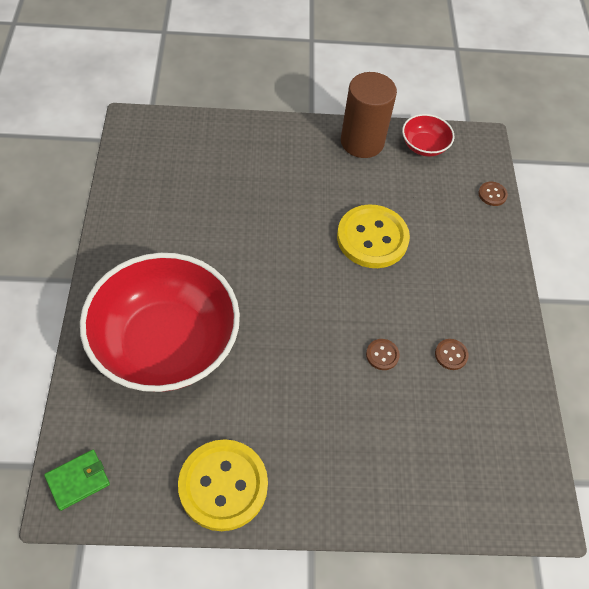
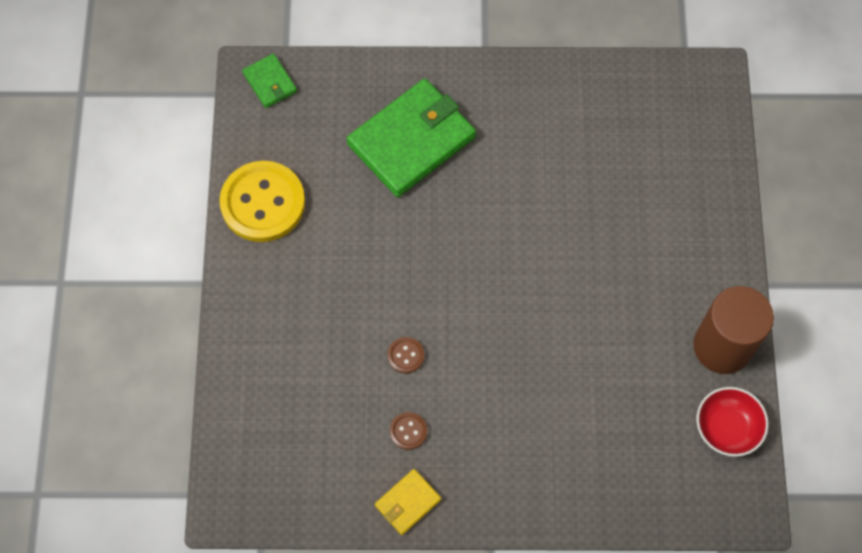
camera: 95 degrees right, 10 degrees up
(165, 343) = (412, 140): red bowl -> green wallet
(372, 238) = (565, 352): yellow button -> none
(492, 194) = (651, 511): brown button -> none
(513, 357) = (407, 502): none -> yellow wallet

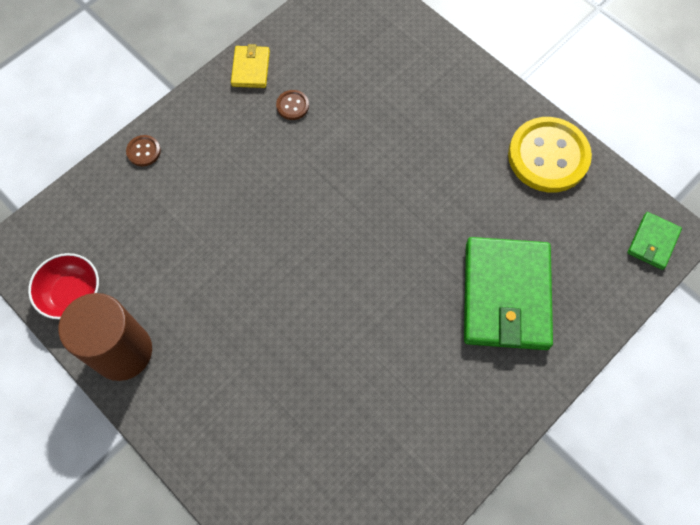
camera: 135 degrees right, 0 degrees up
(270, 82) = (653, 242): green wallet -> green wallet turned 75 degrees counterclockwise
(406, 355) = (343, 147): brown button -> brown button (143, 151)

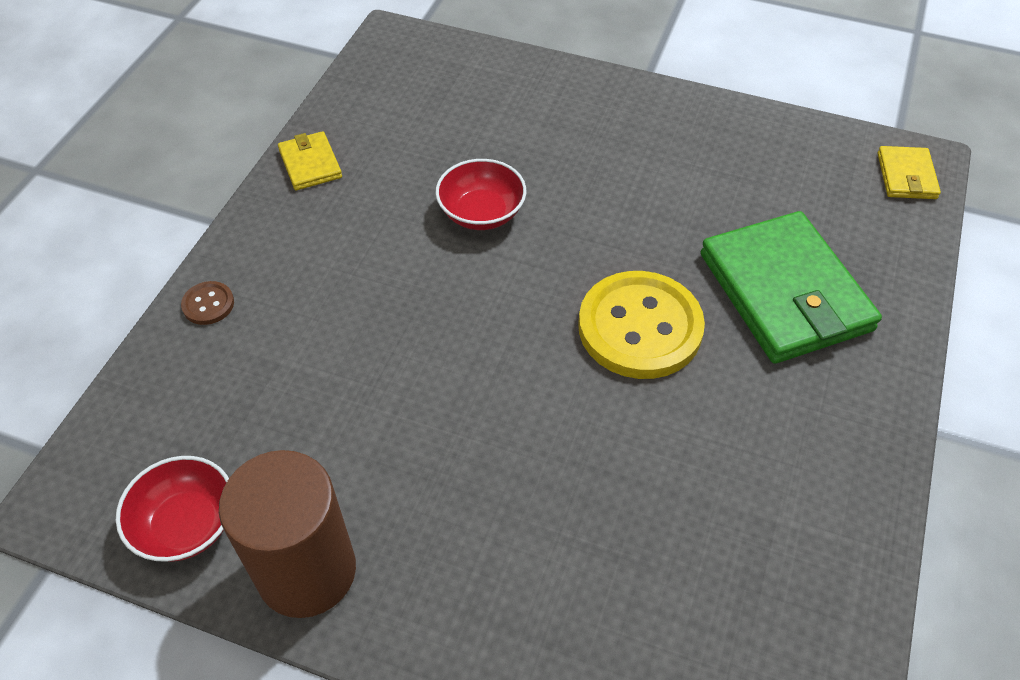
camera: 25 degrees left, 15 degrees down
(292, 106) = (389, 185): brown button -> none
(341, 152) = (481, 213): none -> red bowl
(548, 156) = (732, 134): yellow button -> yellow button (640, 327)
(653, 242) = (906, 176): green wallet -> yellow wallet

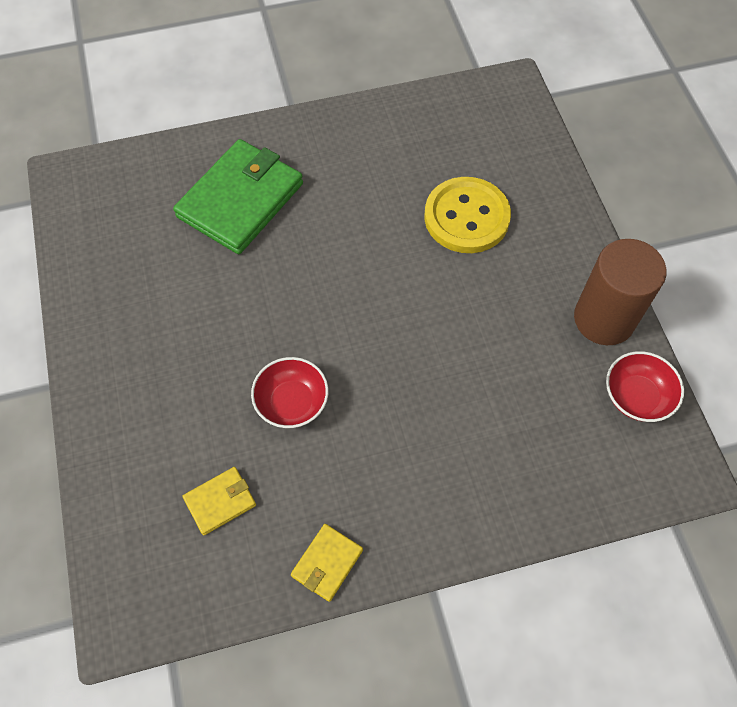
camera: 125 degrees left, 10 degrees up
(208, 304) = (504, 519): brown button -> none
(640, 327) = (324, 257): yellow button -> yellow button (466, 217)
(906, 176) = (85, 178): yellow wallet -> yellow wallet (220, 501)

